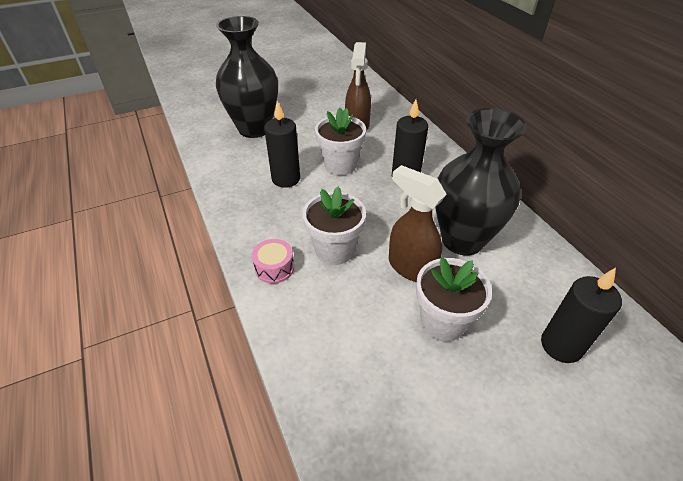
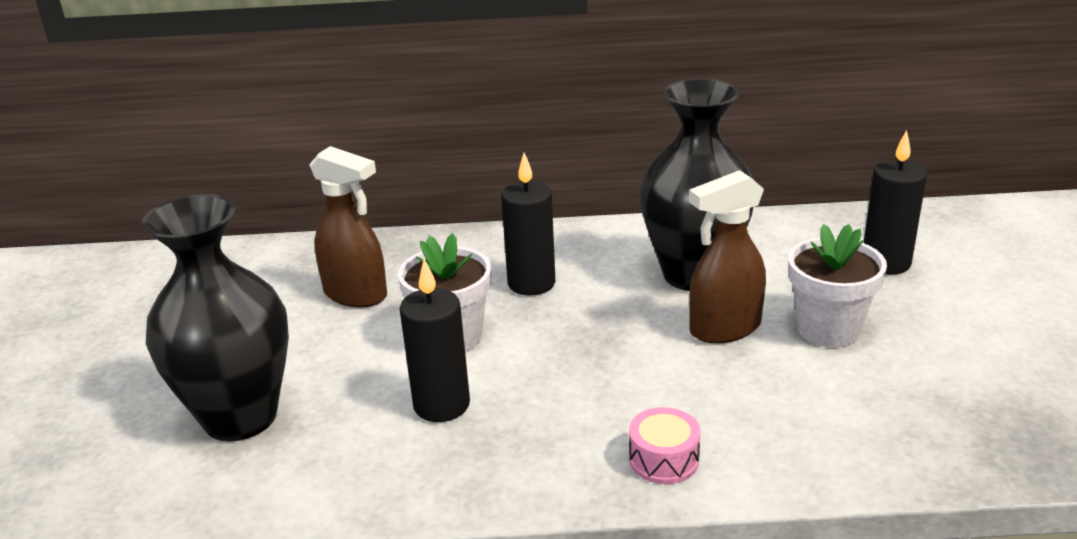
camera: 65 degrees left, 15 degrees down
(334, 250) = (655, 388): white flower pot -> none

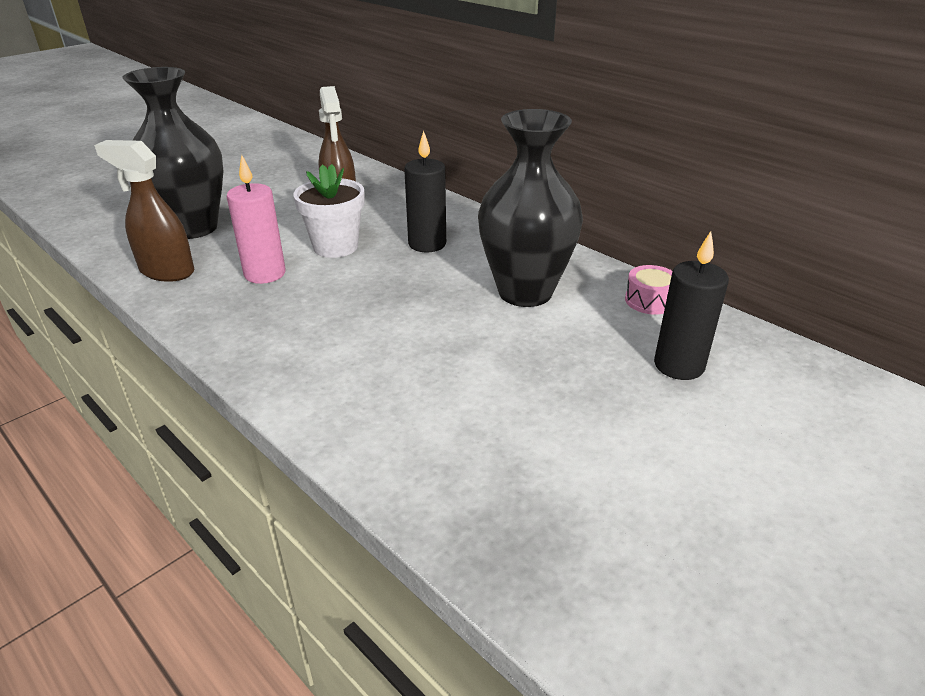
camera: 45 degrees right, 5 degrees up
(441, 405) = (265, 274): black candle -> pink candle
(663, 459) = (291, 370): pink drum -> pink drum (649, 301)
(724, 329) = (474, 331): brown spray bottle -> brown spray bottle (166, 271)
(828, 329) = (537, 375): white flower pot -> none

